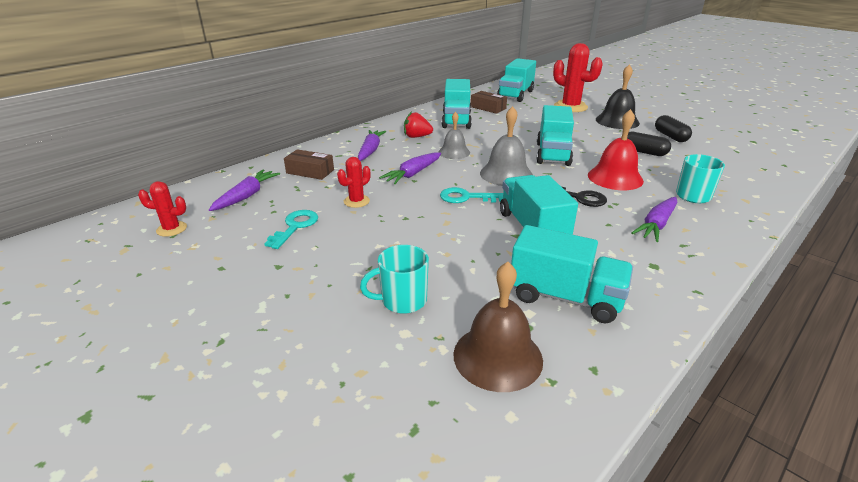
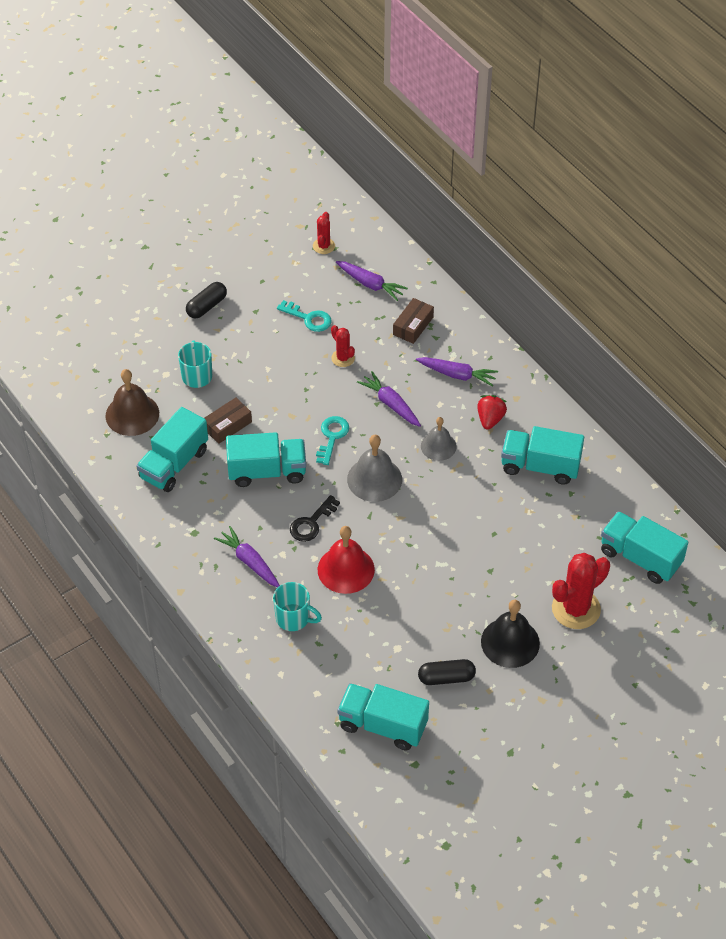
camera: 100 degrees right, 20 degrees up
(488, 108) = (584, 510): brown box -> brown box (227, 425)
(552, 154) = (416, 535): turquoise truck -> turquoise truck (383, 725)
(643, 152) = (404, 625): black capsule -> black capsule (207, 306)

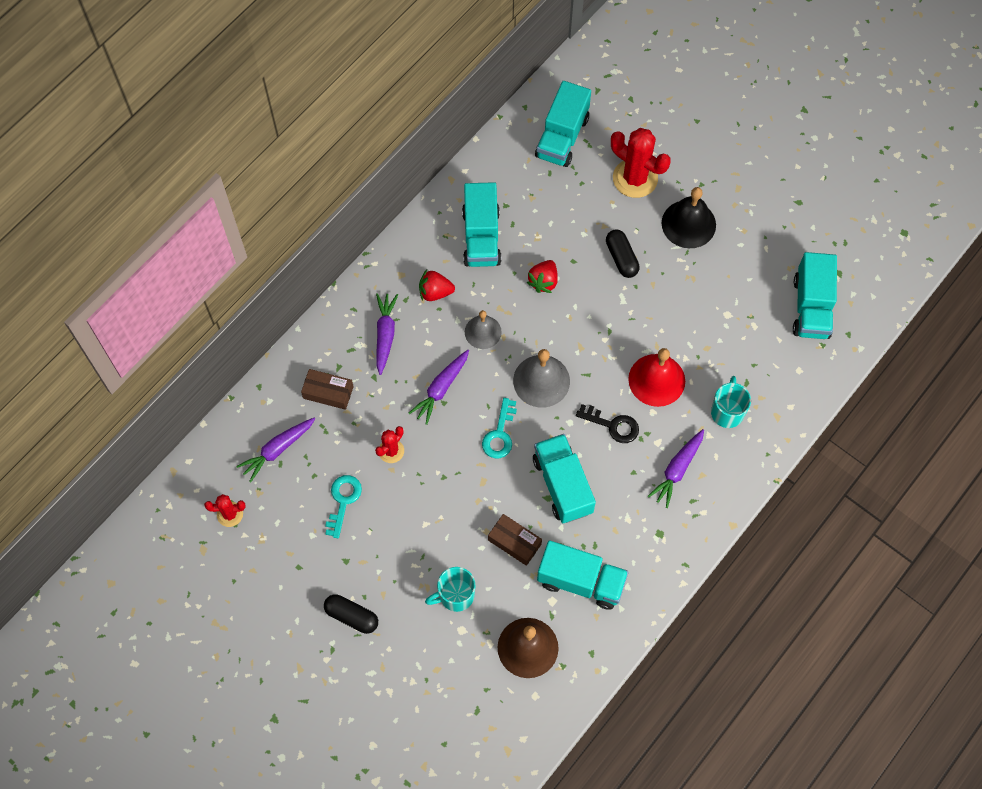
camera: 105 degrees left, 15 degrees up
(332, 437) = (500, 434): turquoise key -> turquoise key turned 75 degrees counterclockwise
(370, 284) = (277, 450): purple carrot -> purple carrot turned 150 degrees counterclockwise
(446, 678) = (744, 267): black capsule -> black capsule (621, 258)
(478, 504) = (543, 281): none -> red strawberry

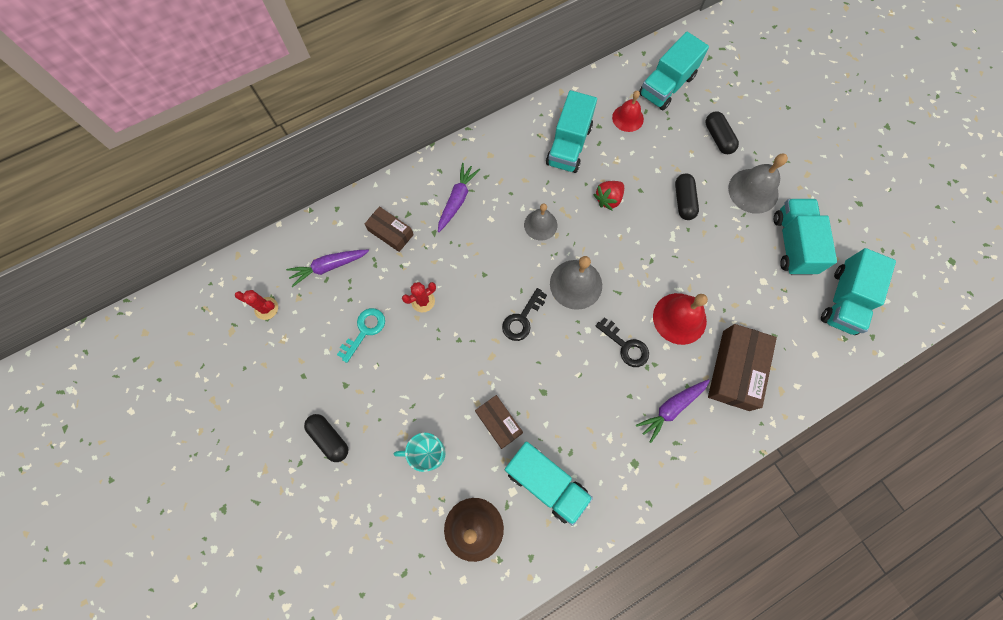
camera: 20 degrees right, 5 degrees up
(435, 292) = (512, 178): red strawberry -> none
(441, 389) = (486, 261): purple carrot -> none
(500, 434) = (522, 319): turquoise key -> black key
(533, 186) = (627, 118): none -> red bell
(562, 485) = (561, 385): turquoise truck -> turquoise truck (793, 244)
(635, 178) = (718, 138): red cactus -> black capsule
(688, 224) = (753, 191): black bell -> grey bell
(727, 412) = (735, 370): turquoise mug -> brown box

